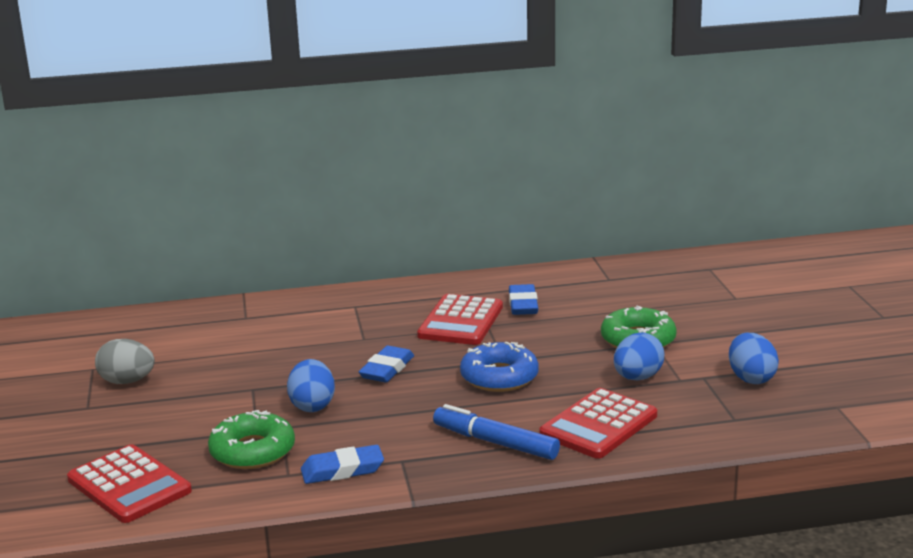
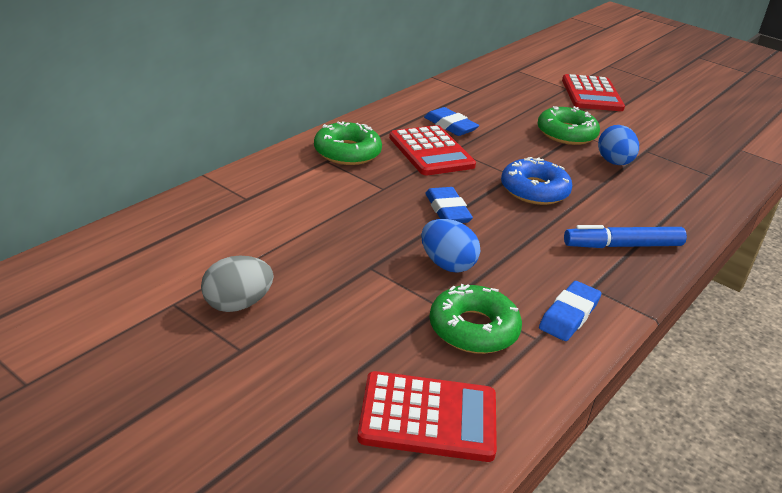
camera: 45 degrees left, 10 degrees up
(383, 304) = (347, 152): none -> green donut
(598, 425) = (654, 207): red calculator -> red calculator (591, 94)
(751, 378) = (670, 143): blue egg -> none

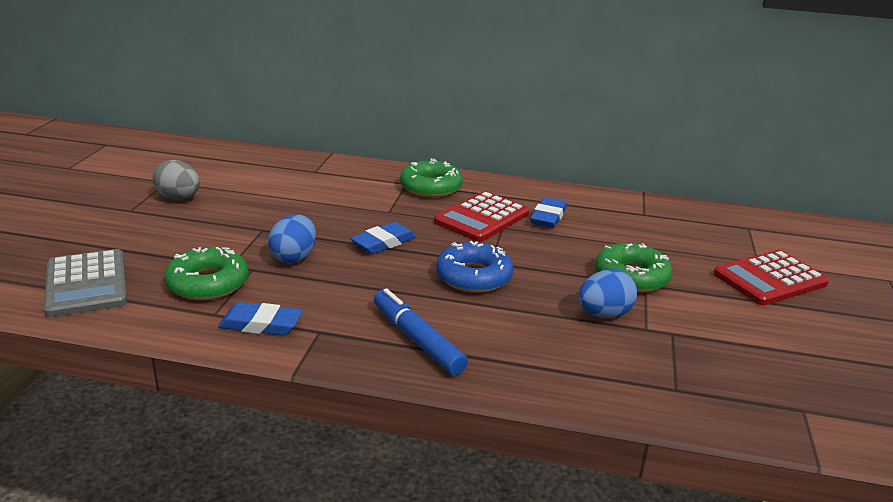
camera: 65 degrees right, 5 degrees down
(428, 417) = (86, 284): red calculator -> grey calculator

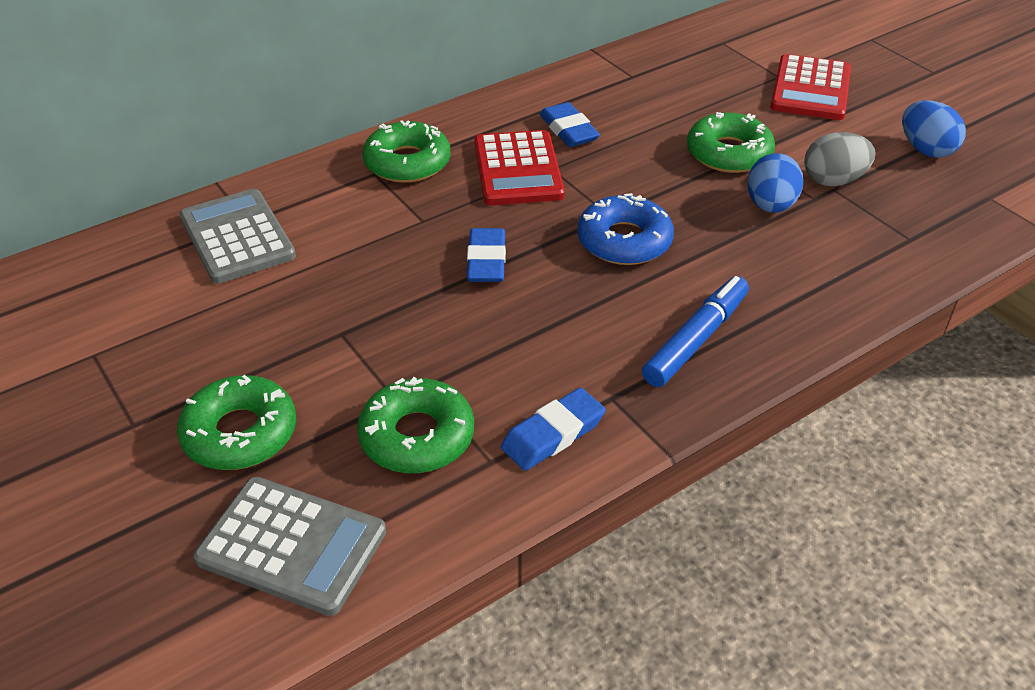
camera: 45 degrees left, 15 degrees up
(153, 237) = (240, 433): none -> green donut
(179, 198) = (160, 365): grey egg -> grey egg (833, 180)
(294, 257) = (438, 341): blue egg -> blue egg (925, 150)
(298, 174) = (237, 237): none -> grey calculator
(417, 340) = (696, 339): blue marker -> blue marker turned 120 degrees clockwise

